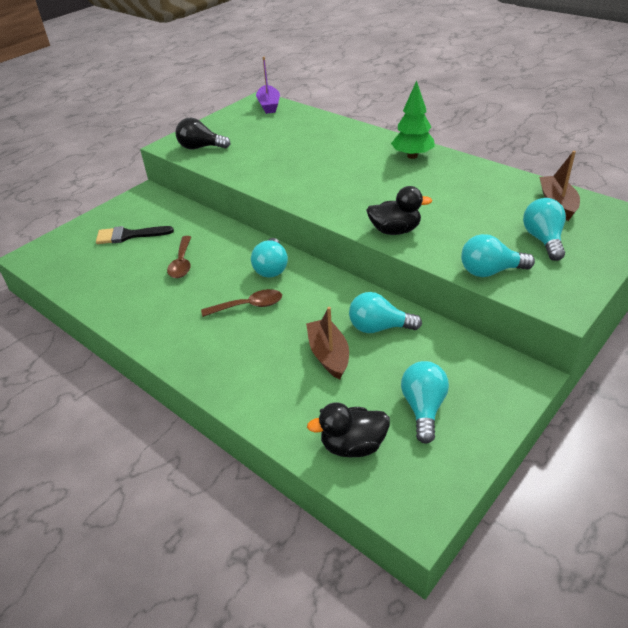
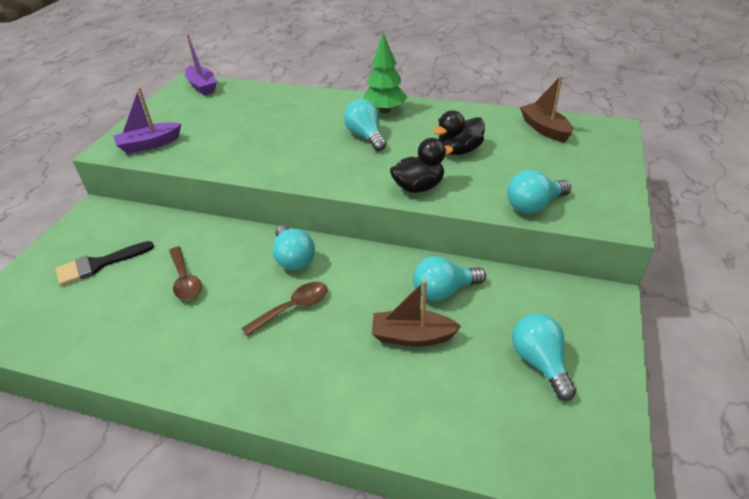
camera: 25 degrees left, 0 degrees up
(200, 147) = (149, 144): black light bulb -> purple boat
(328, 355) = (412, 336): brown boat -> brown boat turned 45 degrees counterclockwise
(353, 445) = (499, 429): black duck -> black duck (459, 151)
(543, 240) = (557, 164): turquoise light bulb -> turquoise light bulb (365, 136)

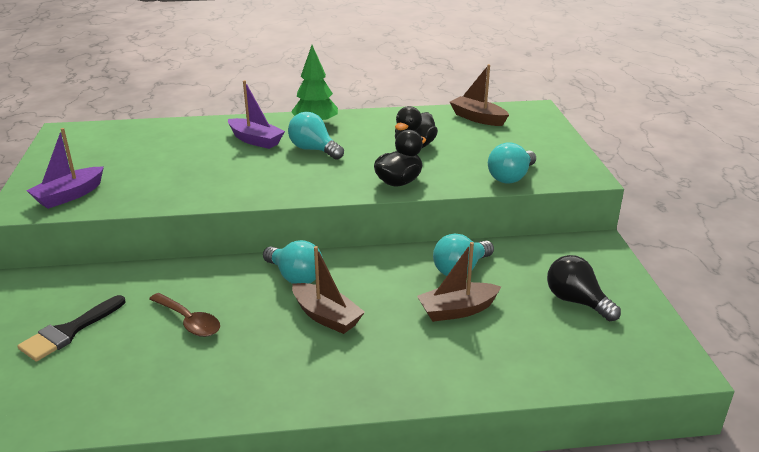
camera: 25 degrees left, 10 degrees down
(202, 86) = (86, 132): purple boat -> purple boat (255, 140)
(293, 308) = (326, 317): brown spoon -> brown boat
(540, 362) = (576, 301): turquoise light bulb -> black light bulb

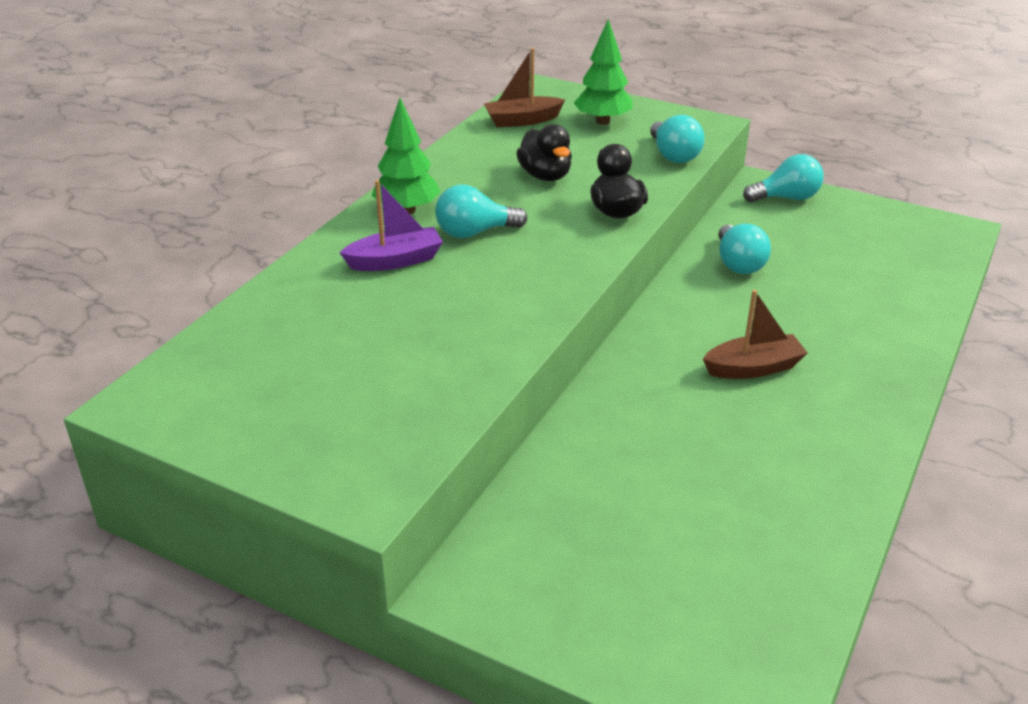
camera: 55 degrees left, 5 degrees up
(69, 195) = (379, 445): purple boat -> none
(69, 332) = (627, 564): black brush -> none
(189, 321) = (684, 462): brown spoon -> none
(295, 276) = (659, 362): turquoise light bulb -> turquoise light bulb (786, 198)
(457, 310) = (804, 292): brown boat -> none
(521, 141) = (603, 121): none -> green tree
(576, 301) = (840, 231): black light bulb -> none

